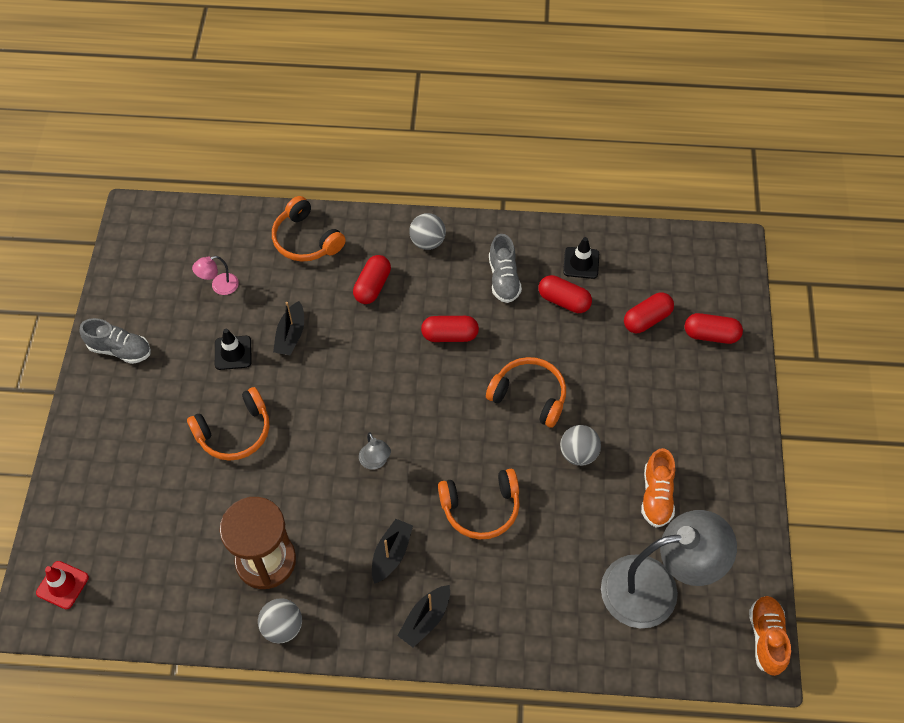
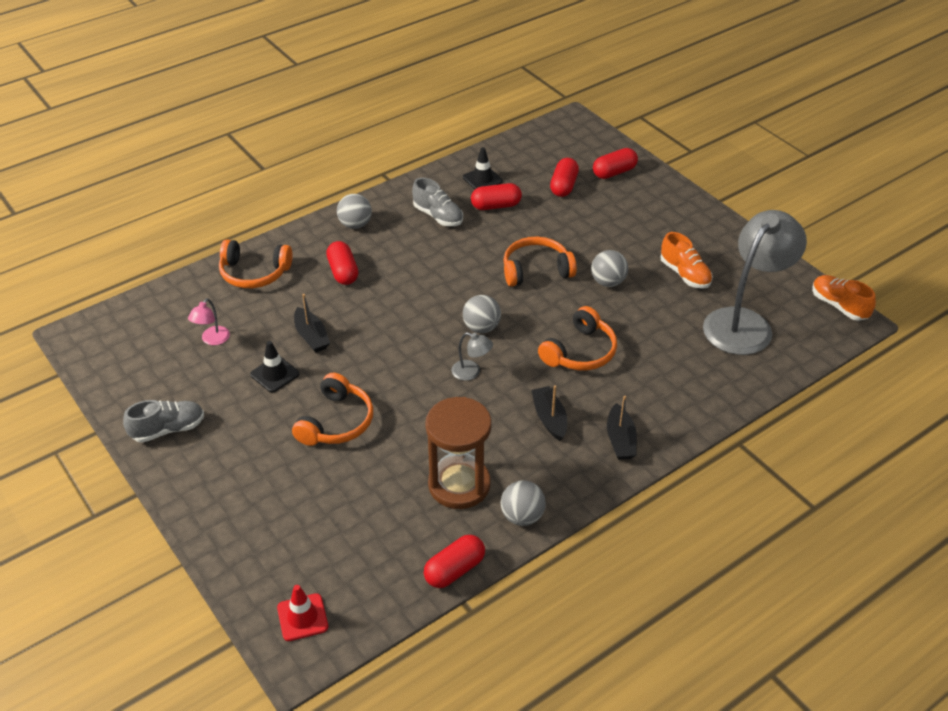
camera: 40 degrees left, 15 degrees down
(426, 423) = (481, 327): none -> grey ball
(449, 335) = (437, 268): red capsule -> red capsule (454, 570)

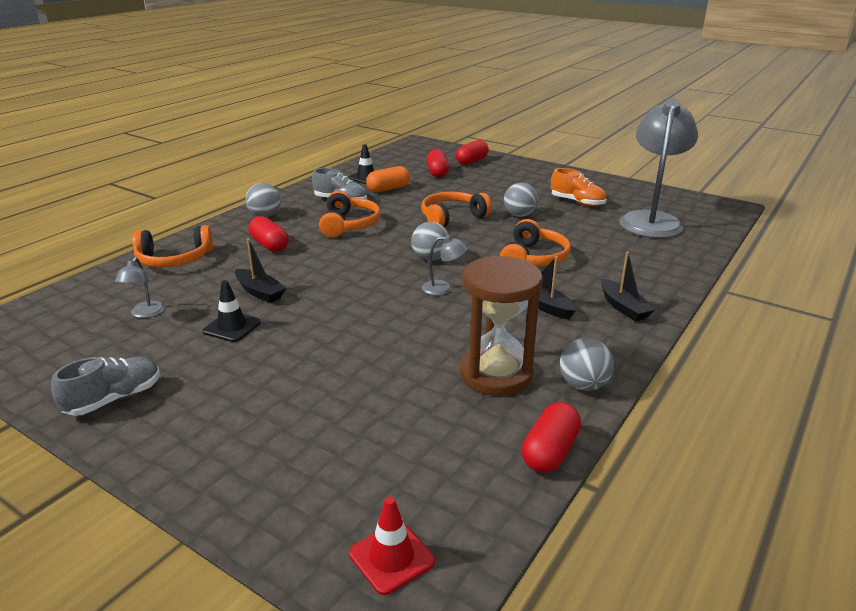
camera: 20 degrees left, 15 degrees down
(212, 340) = (145, 314): pink lamp -> grey lamp
(336, 422) = (325, 351): orange headphones -> orange headphones (349, 224)
(496, 206) = (388, 189): red capsule -> orange capsule
(839, 306) = (710, 201): orange shoe -> none

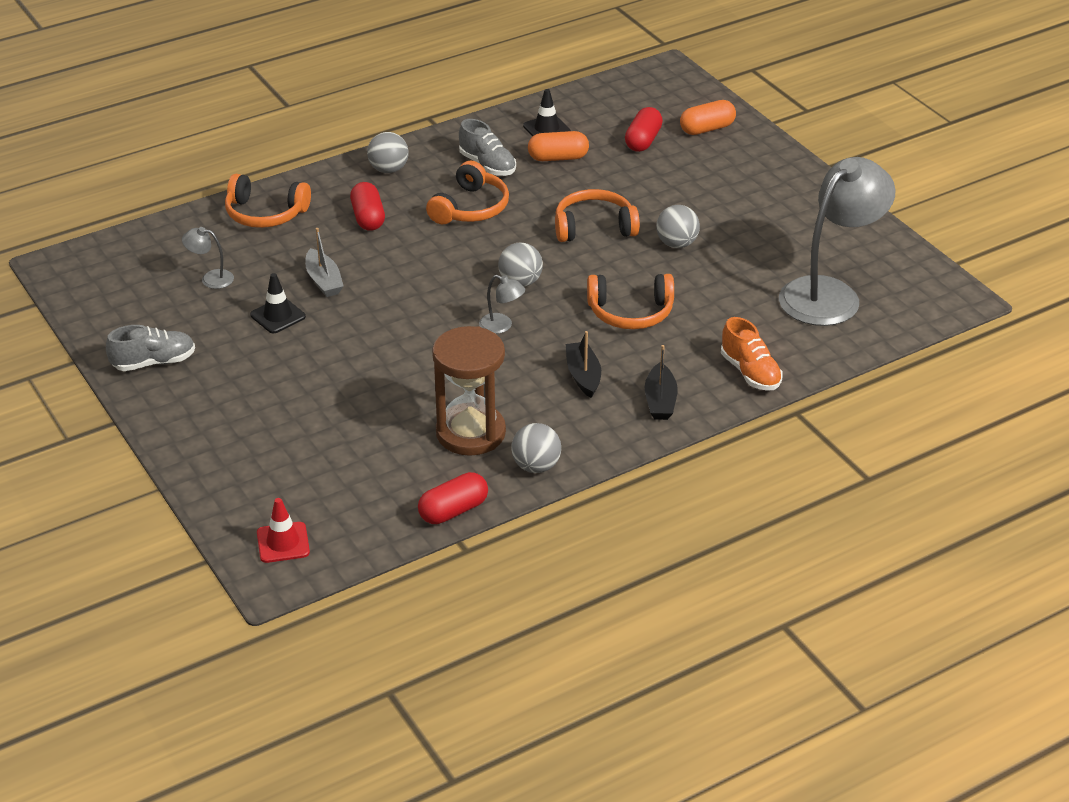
camera: 25 degrees right, 10 degrees up
(145, 314) = (211, 278): grey lamp -> grey lamp turned 75 degrees clockwise
(260, 292) = (324, 281): black boat -> grey boat
(472, 161) = (707, 129): red capsule -> orange capsule
(533, 258) = (630, 313): orange headphones -> orange headphones turned 45 degrees clockwise
(577, 202) = (769, 240): orange shoe -> orange shoe (750, 372)

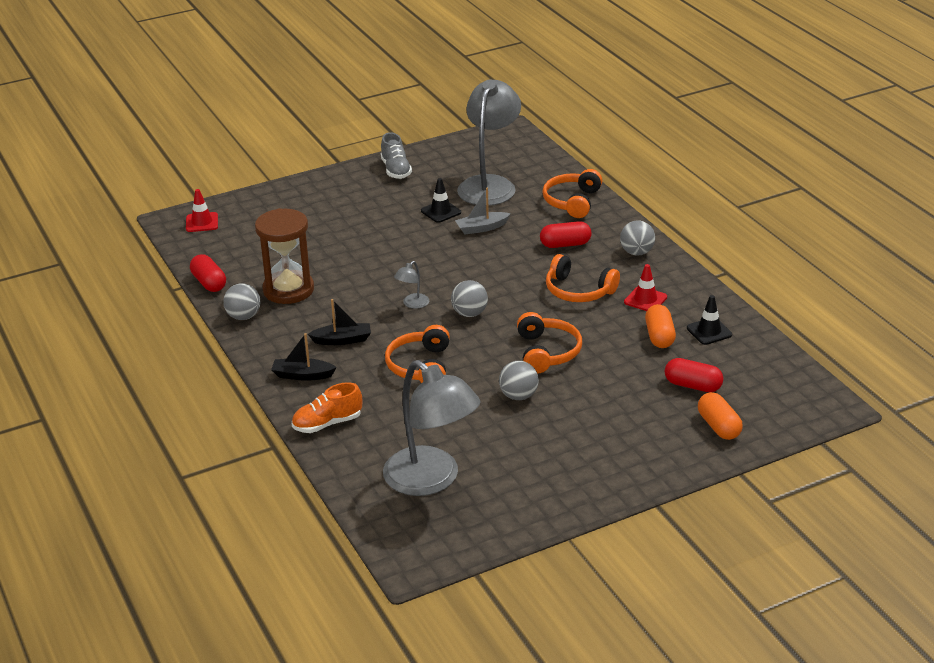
camera: 95 degrees right, 5 degrees down
(211, 278) = (490, 185): grey lamp -> grey lamp, size x2.48
(487, 165) = (645, 299): grey shoe -> red traffic cone

